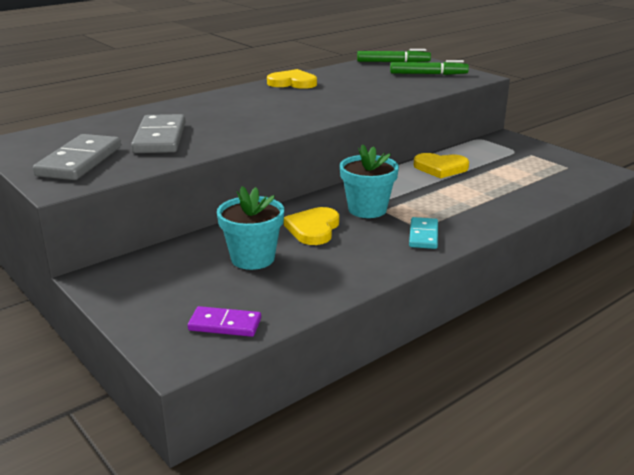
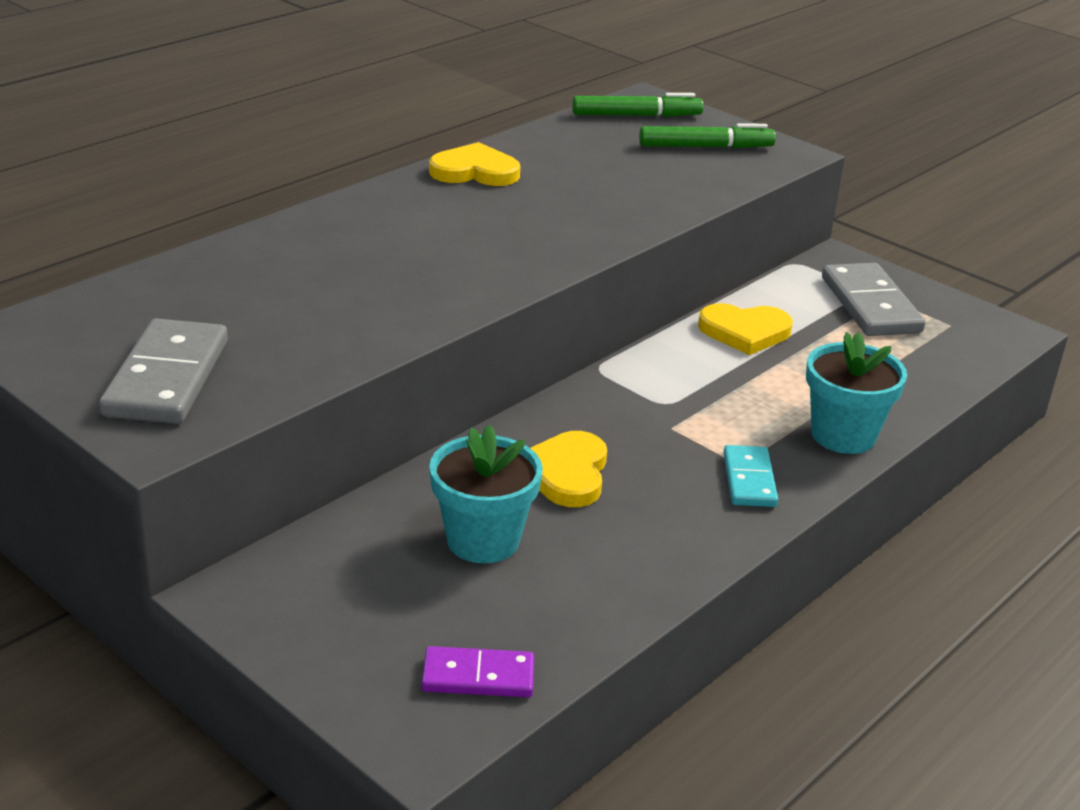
camera: 10 degrees left, 5 degrees up
(160, 138) = (288, 317): grey domino -> grey domino (870, 305)
(367, 209) = (645, 428): turquoise flower pot -> turquoise flower pot (843, 435)

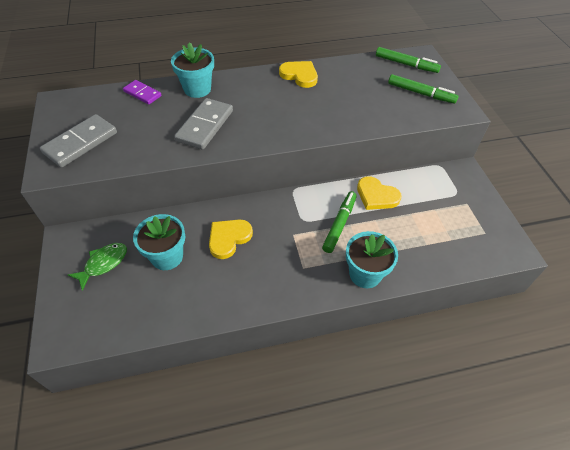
camera: 35 degrees right, 20 degrees up
(304, 237) = (197, 89): none -> turquoise flower pot
(367, 599) = (103, 264): none -> green fish
(478, 677) = (103, 322): purple domino -> purple domino (142, 94)
(730, 388) = (339, 224): none -> green marker
(749, 480) = (298, 278): turquoise domino -> none
(870, 305) = (454, 204): grey domino -> grey domino (205, 126)

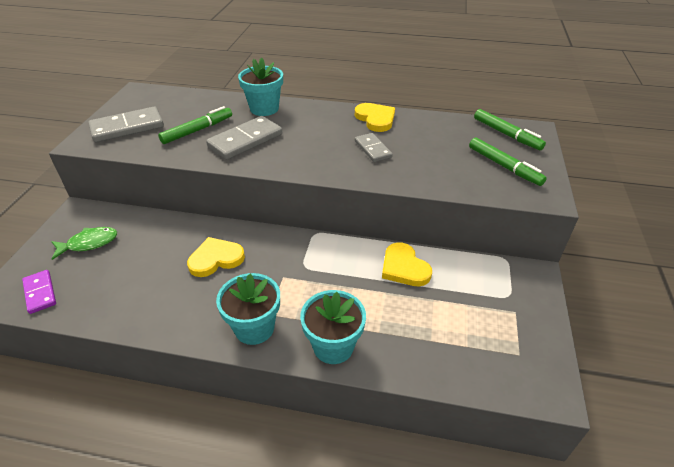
camera: 25 degrees right, 10 degrees down
(142, 94) = (212, 101): purple domino -> purple domino (40, 293)
(167, 257) = (147, 256): turquoise flower pot -> turquoise flower pot (254, 328)
(316, 105) = (372, 149): none -> grey domino
(339, 224) = (340, 283): green marker -> green marker (197, 130)

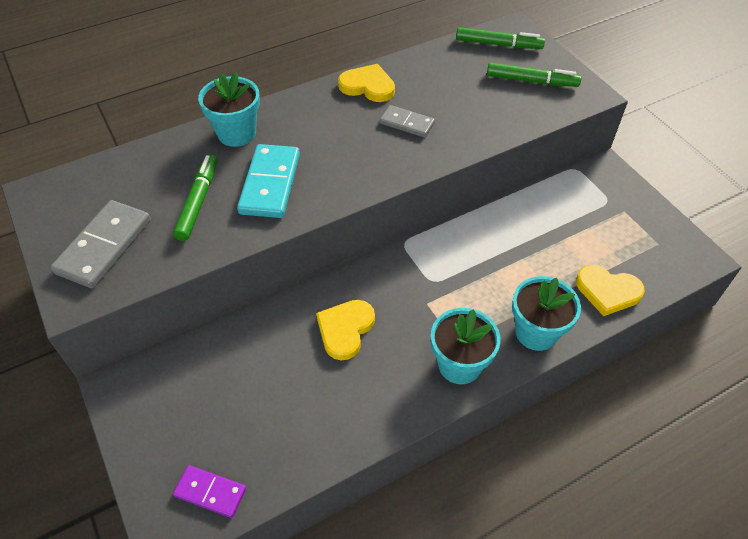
camera: 40 degrees left, 10 degrees up
(89, 243) = (187, 408): green fish -> none
(245, 140) = (270, 184): grey domino -> turquoise domino
(404, 267) = (512, 226): yellow heart -> yellow heart (607, 291)

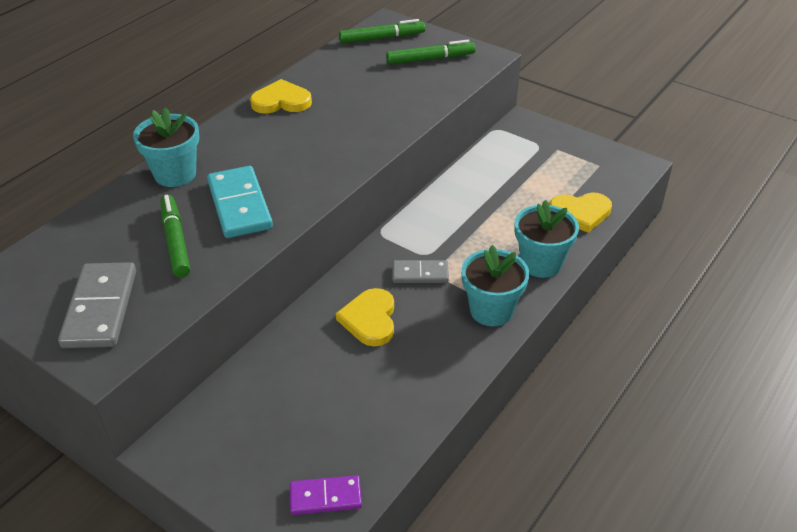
camera: 25 degrees left, 10 degrees down
(407, 123) = (339, 121): grey domino -> grey domino (420, 274)

